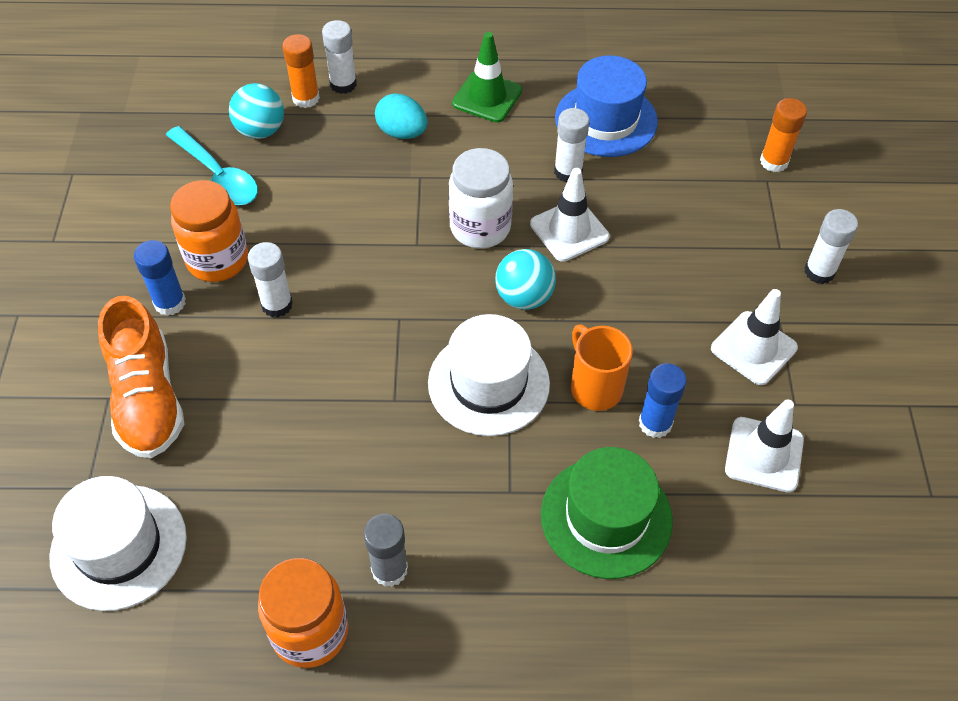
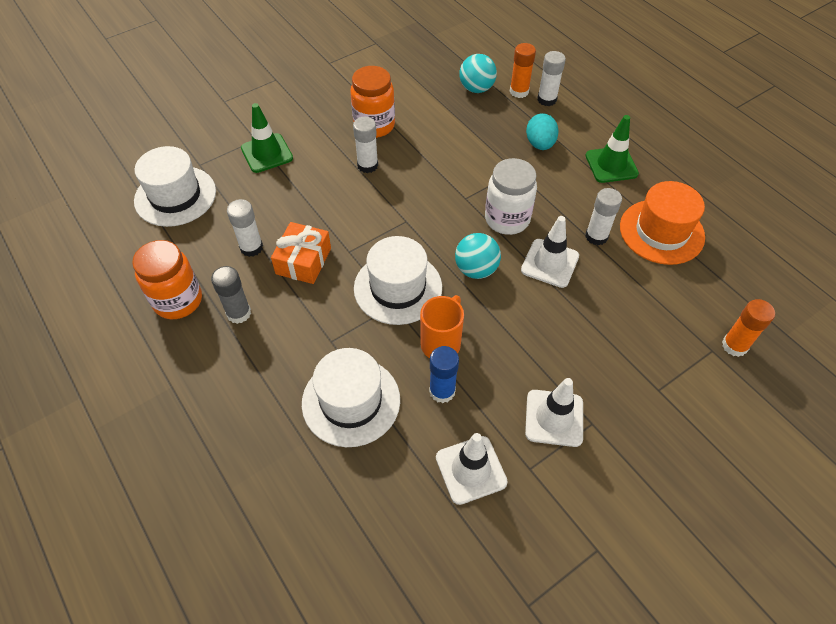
camera: 55 degrees right, 0 degrees up
(147, 398) = (267, 153): orange shoe -> green traffic cone
(170, 303) = (331, 125): blue glue stick -> none
(218, 176) = (428, 92): turquoise spoon -> none
(368, 455) = (303, 261): none -> orange gift
(606, 120) = (661, 232): blue hat -> orange hat
(606, 517) = (351, 401): green hat -> white hat
(819, 271) = (662, 426): white glue stick -> white glue stick (251, 247)

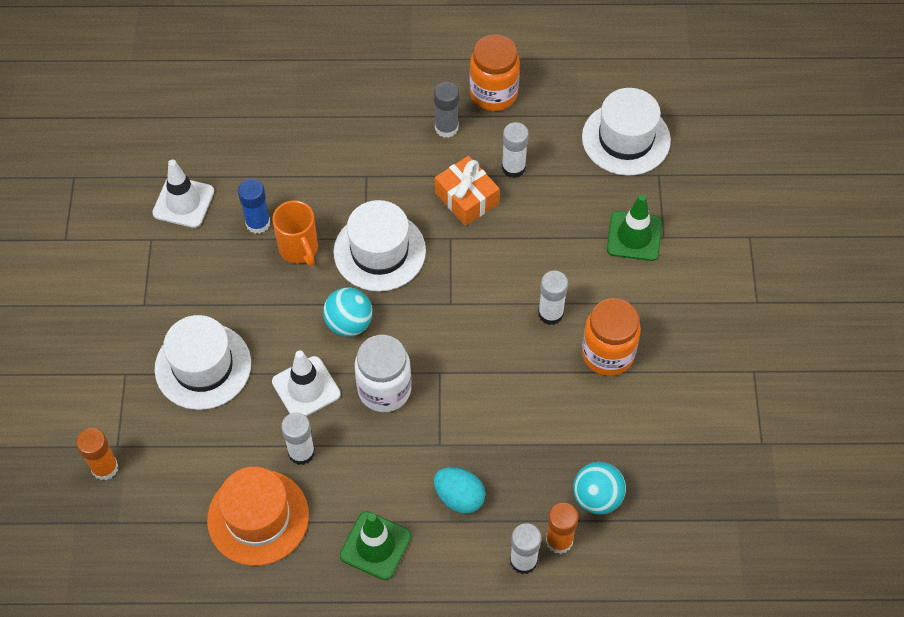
camera: 125 degrees right, 5 degrees up
(351, 401) = (301, 160): white hat -> white hat (203, 366)
(554, 418) = (171, 282): white traffic cone -> none

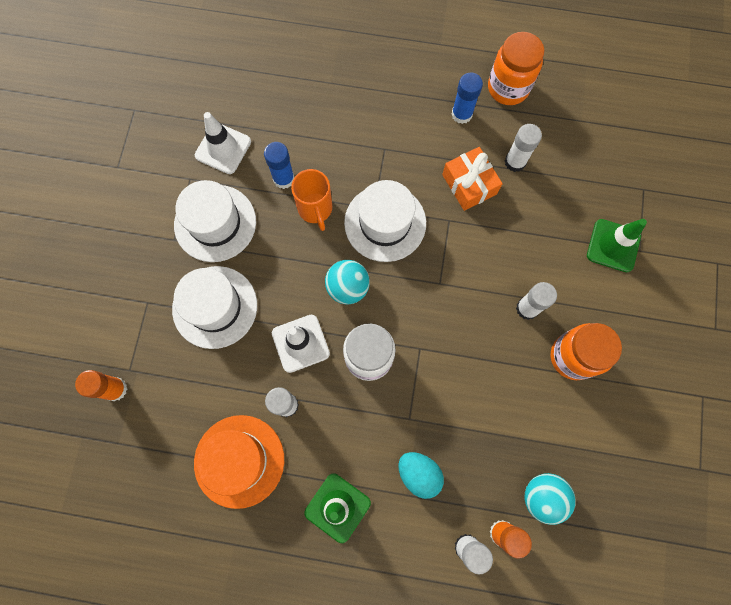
camera: 10 degrees right, 15 degrees up
(446, 128) = (461, 114): grey glue stick -> blue glue stick
(626, 139) = (619, 150): white hat -> white hat (215, 223)

